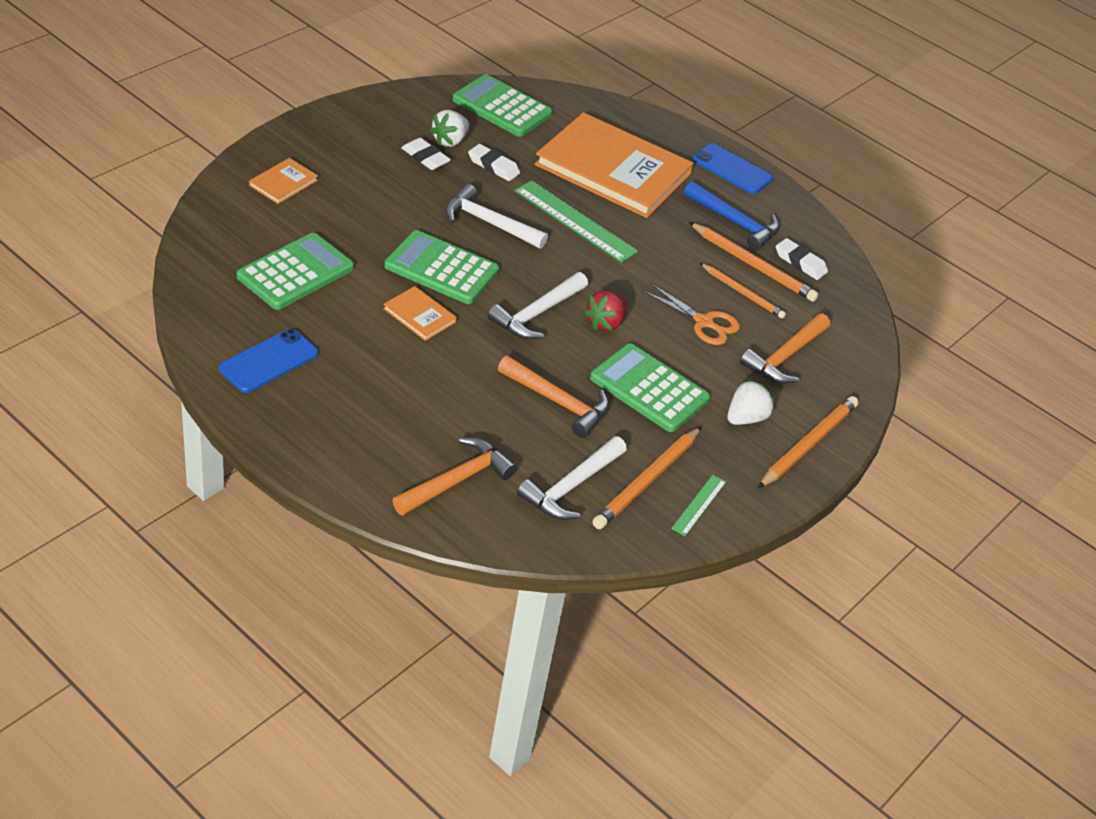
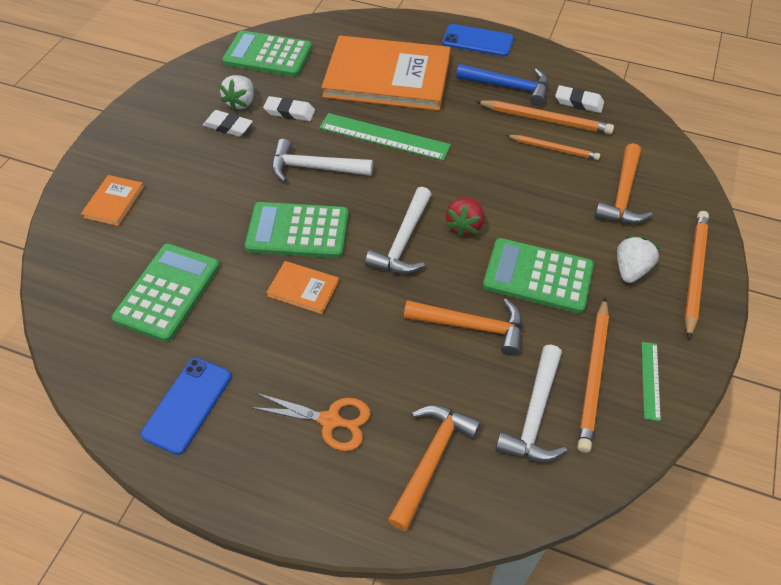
camera: 15 degrees left, 10 degrees up
(704, 322) = (541, 190): orange scissors -> orange scissors (330, 420)

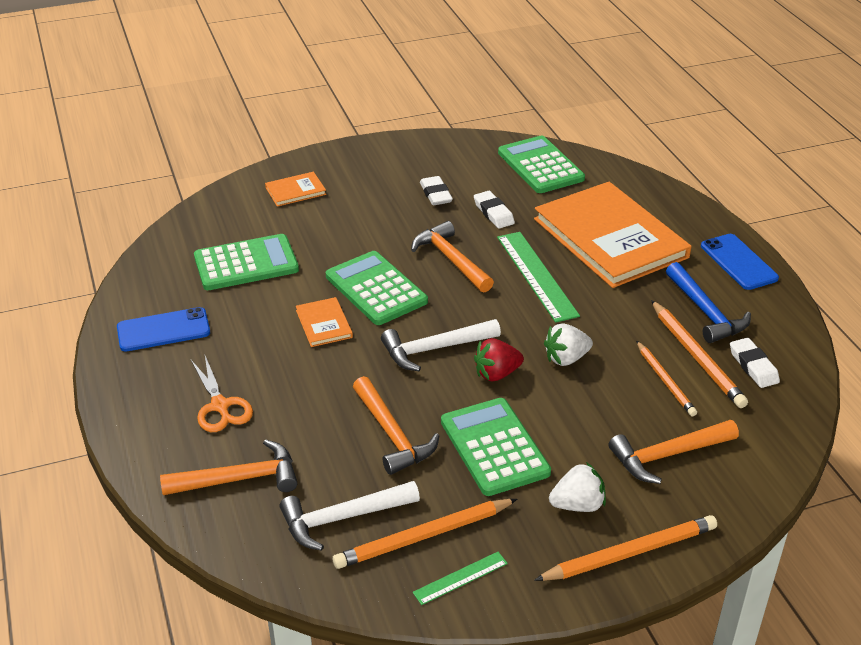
camera: 50 degrees right, 15 degrees down
(241, 102) = (469, 185): white strawberry -> white strawberry (566, 358)
(314, 168) = (451, 260): white hammer -> orange hammer

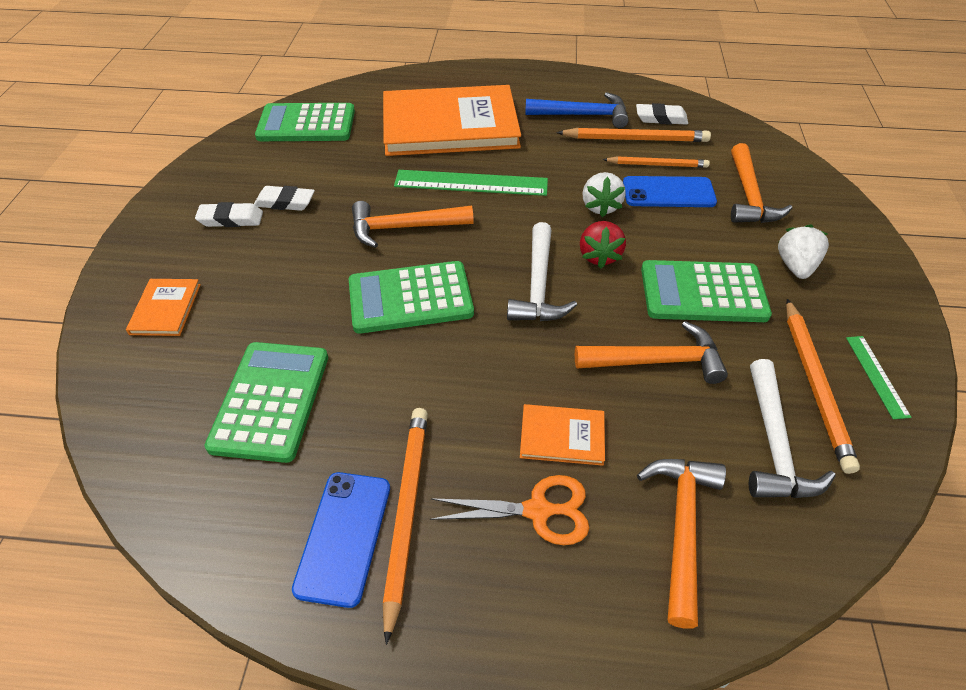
camera: 65 degrees left, 10 degrees up
(324, 324) = (442, 361): orange book -> orange book (562, 436)
(493, 213) = (353, 176): white eraser -> white eraser (231, 219)
(629, 553) = (860, 257): orange pencil -> orange pencil (406, 513)
(738, 262) = (531, 78): blue phone -> blue phone (668, 192)

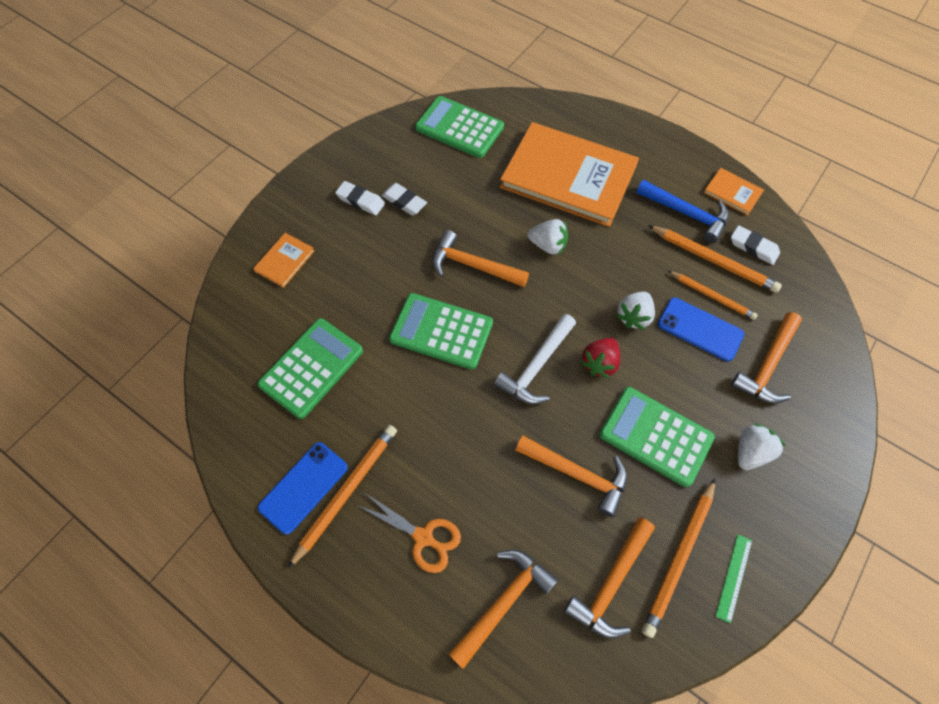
camera: 30 degrees right, 15 degrees up
(471, 183) = (548, 245): green ruler -> white strawberry
(562, 436) = (472, 495): orange book -> orange book (732, 193)
(774, 444) = (611, 583): white hammer -> orange hammer

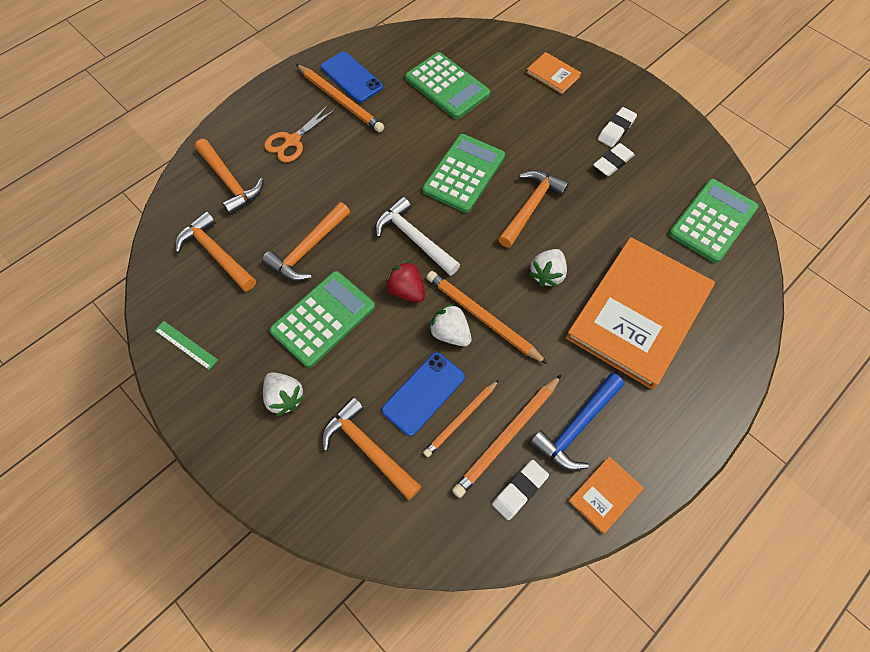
camera: 100 degrees right, 0 degrees up
(679, 557) = (217, 308): orange pencil -> orange pencil (483, 318)

